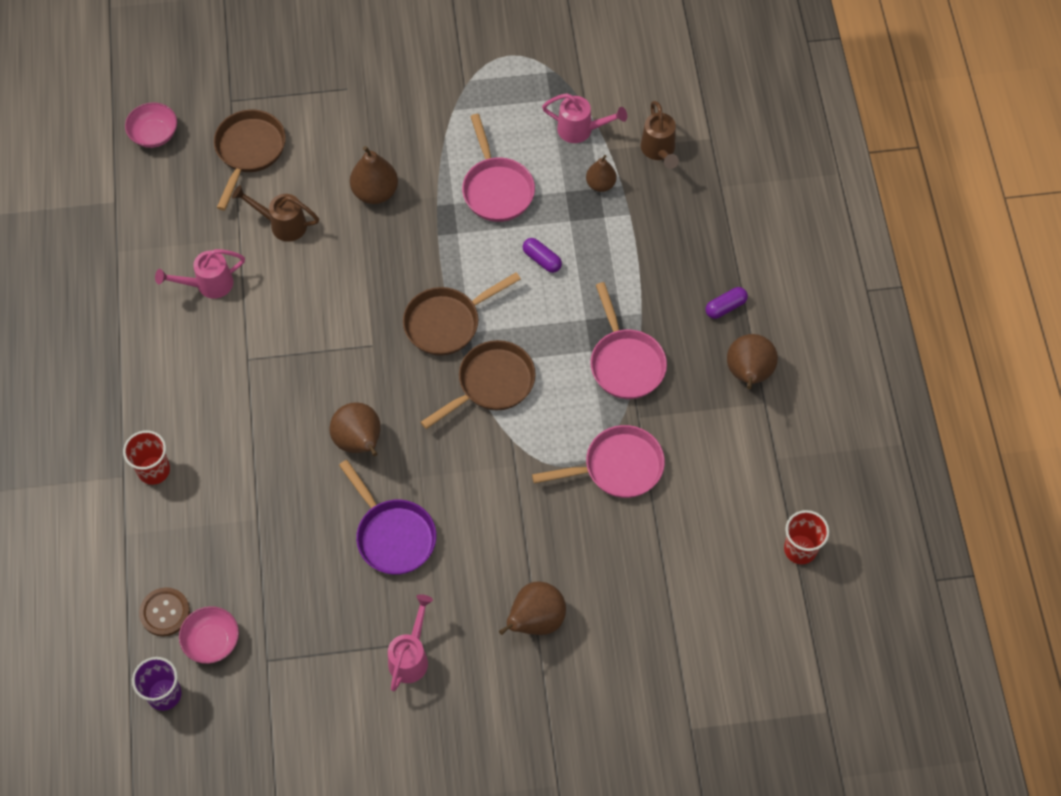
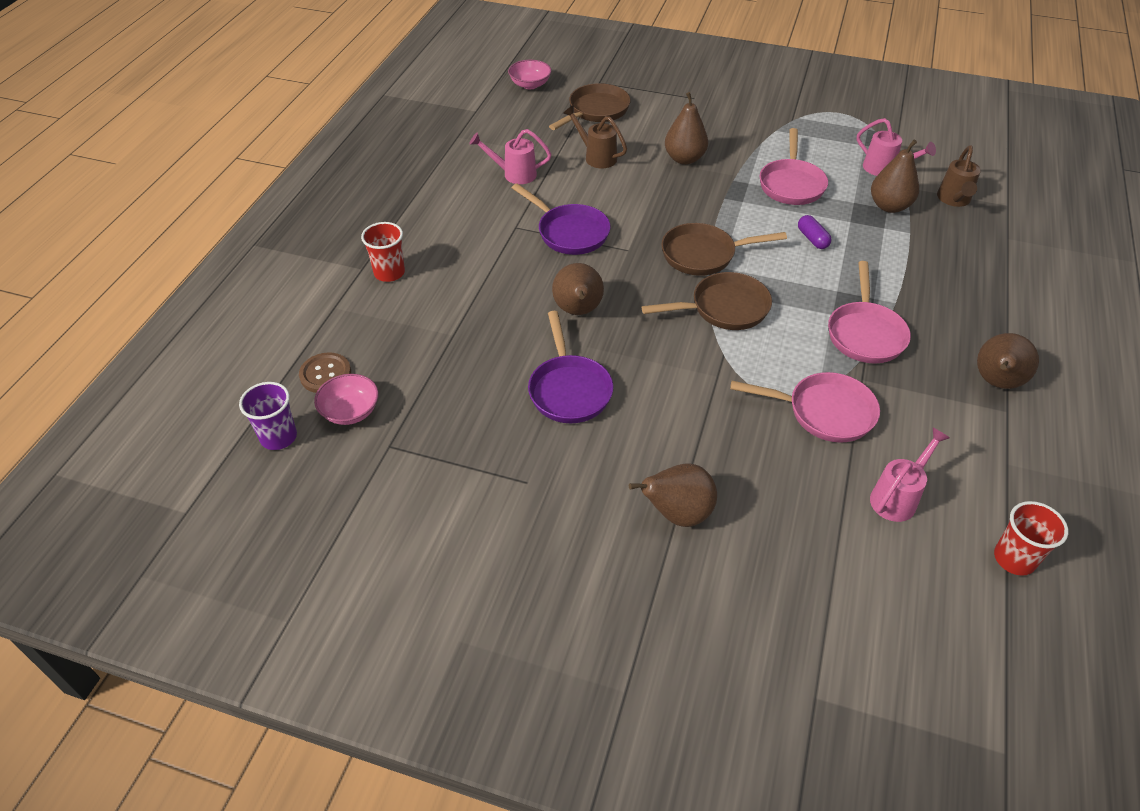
camera: 25 degrees right, 15 degrees down
(305, 345) = (569, 232): none -> purple pan
(411, 656) = (530, 496): pink watering can -> pink watering can (898, 497)
(600, 184) = (889, 206): brown pear -> brown pear, size x1.56
(725, 307) = (986, 323): purple capsule -> none

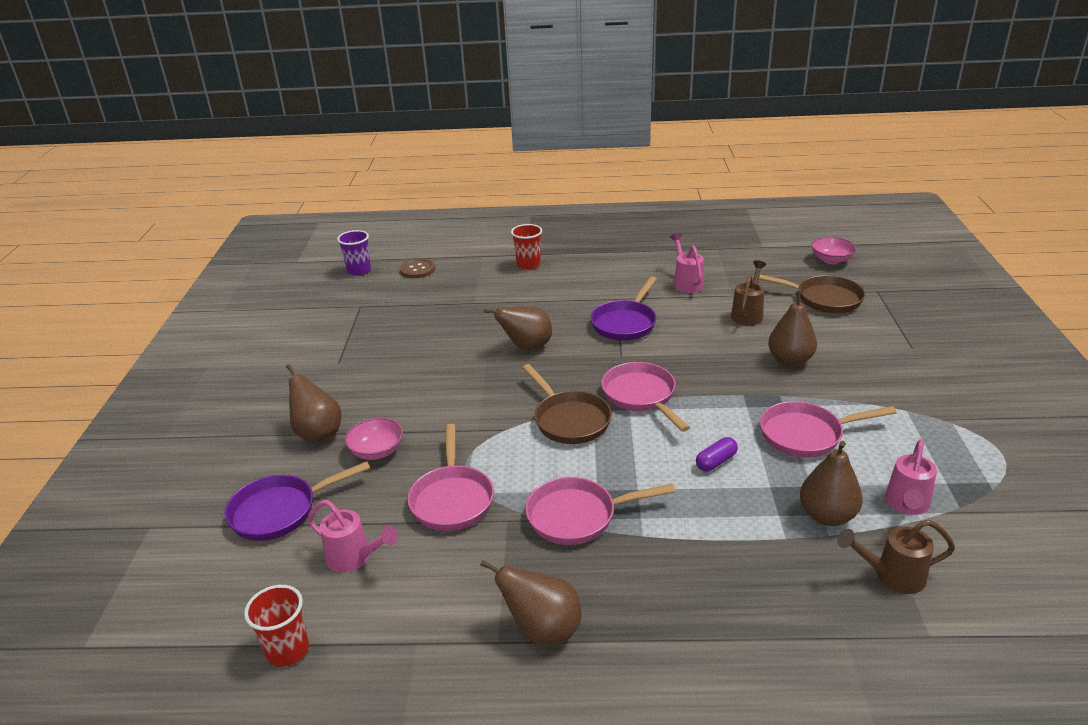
camera: 75 degrees right, 15 degrees down
(350, 411) = (387, 286): pink bowl -> pink bowl (377, 451)
(569, 390) = (434, 361): purple pan -> purple pan (280, 511)
(703, 255) = (641, 396): brown pan -> pink pan

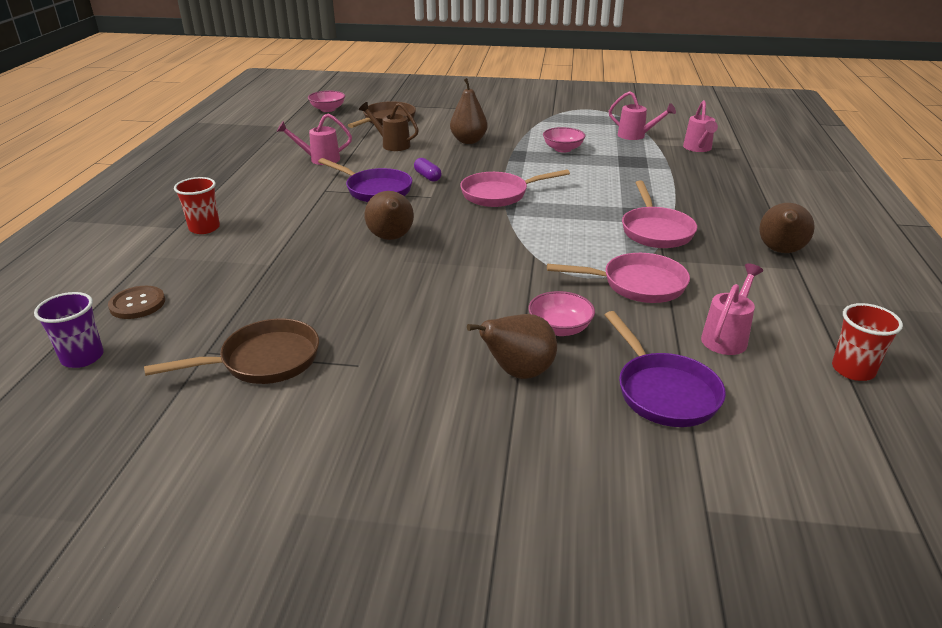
camera: 85 degrees left, 0 degrees up
(569, 420) = (526, 225): brown pan -> brown pan (264, 361)
(716, 462) = (590, 178): purple capsule -> purple capsule (427, 176)
(806, 435) = (563, 149): pink pan -> pink bowl
(827, 516) = (647, 155): brown pear -> none
(891, 576) = (698, 149): brown watering can -> pink watering can

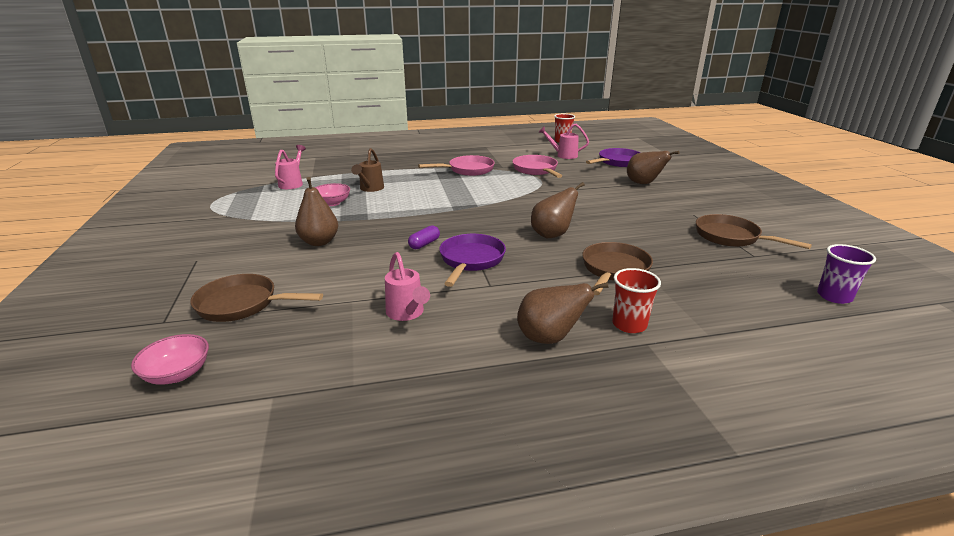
camera: 110 degrees left, 5 degrees down
(137, 304) = (763, 303): brown button -> none
(285, 249) = (614, 270): none -> brown pan
(392, 144) = (341, 280): brown watering can -> brown watering can (370, 189)
(499, 194) = (444, 213): pink pan -> none
(560, 328) = (597, 180): pink bowl -> none
(698, 149) = (319, 166): pink watering can -> none
(780, 251) = (470, 149): brown pear -> brown pear (549, 338)

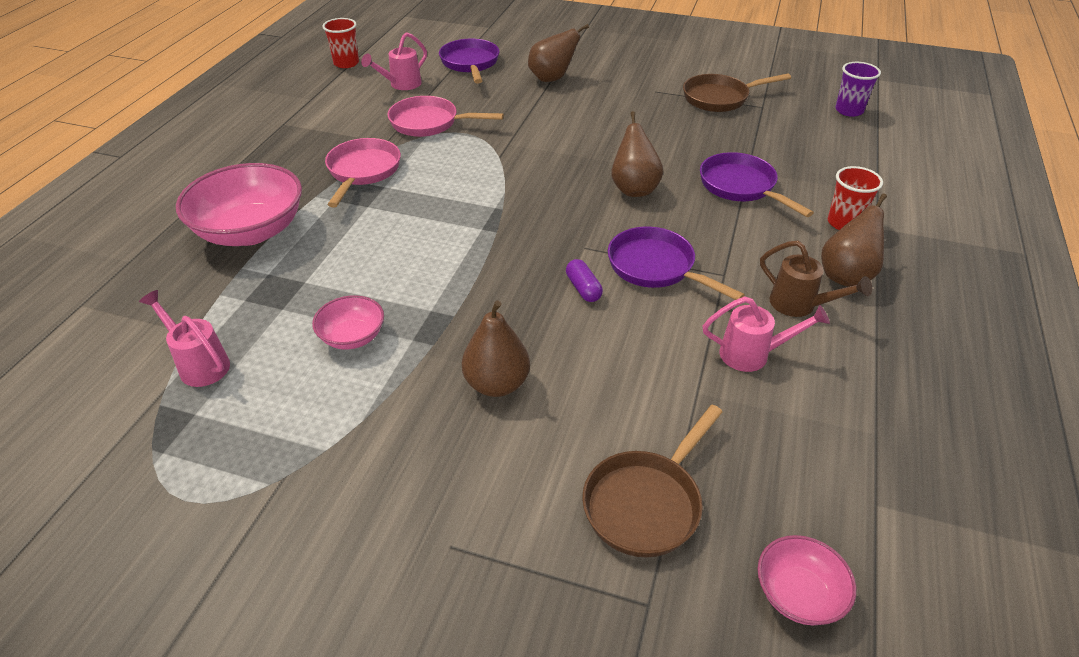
camera: 60 degrees left, 15 degrees up
(370, 189) = (334, 282): brown watering can -> brown watering can (800, 305)
(392, 165) = (251, 231): none -> pink bowl
(614, 270) = (741, 187): brown pan -> purple pan

